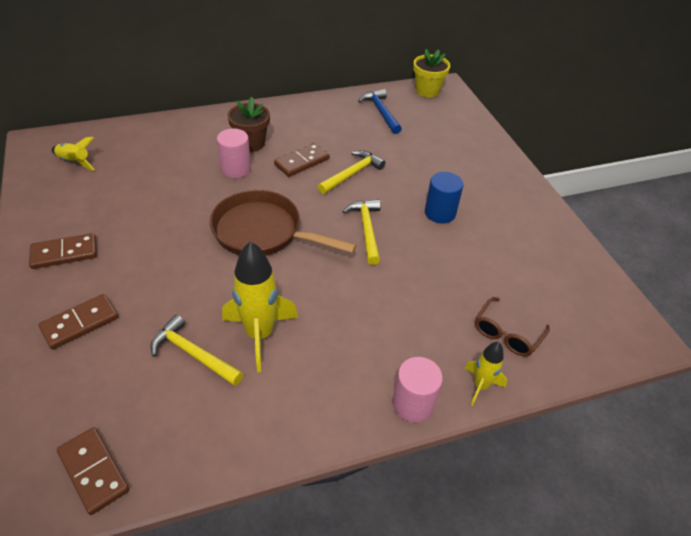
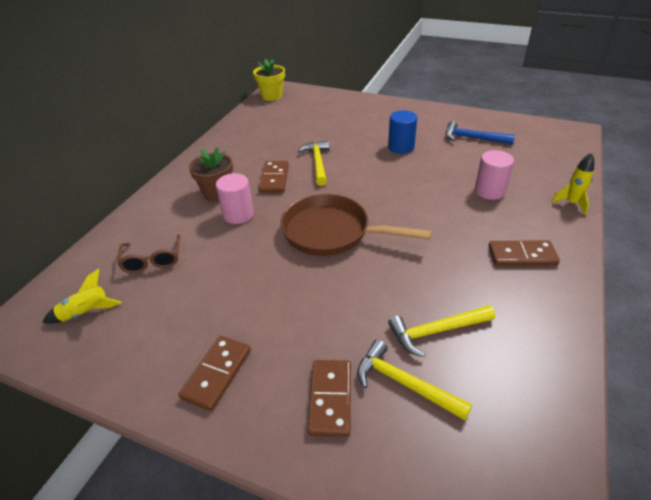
camera: 45 degrees left, 5 degrees down
(93, 471) = (531, 460): brown domino -> brown domino (522, 256)
(260, 335) = (446, 283): yellow rocket -> none
(263, 232) = (332, 232): brown pan -> brown pan turned 45 degrees clockwise
(366, 229) = (384, 183): yellow hammer -> yellow hammer (404, 383)
(381, 112) = (267, 122): blue hammer -> blue hammer (473, 138)
(413, 404) = (569, 238): pink cylinder -> pink cylinder (489, 191)
(507, 334) = (534, 173): brown glasses -> brown glasses (152, 260)

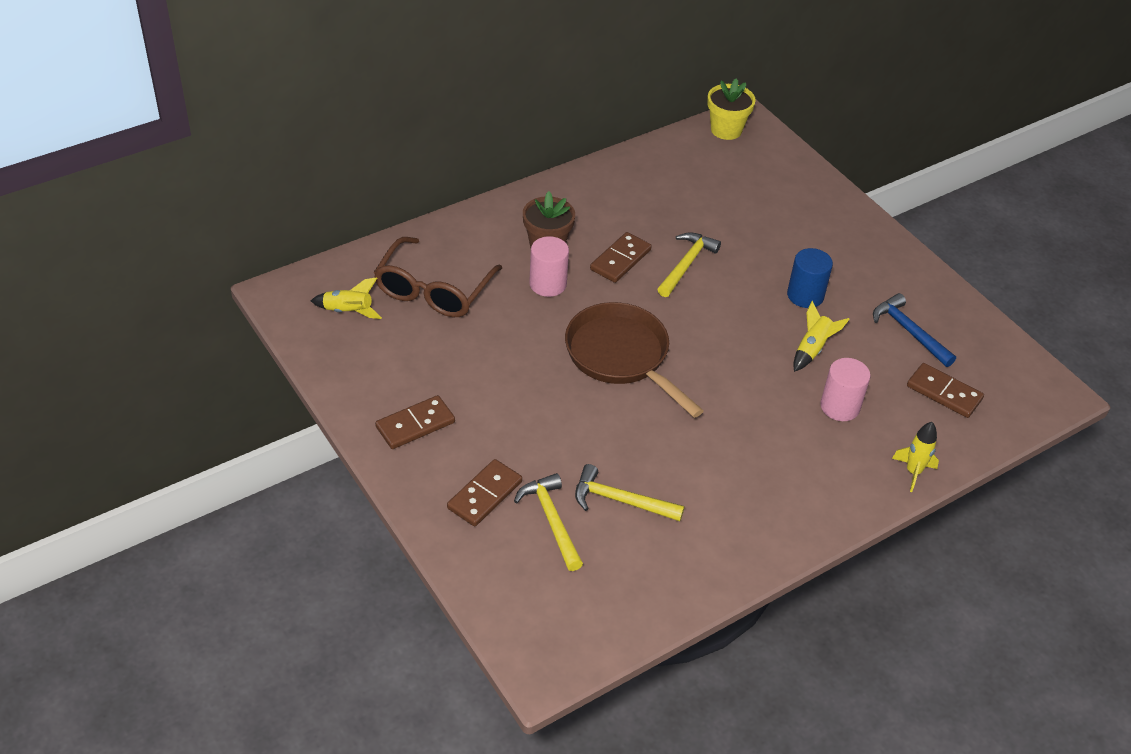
camera: 30 degrees right, 5 degrees up
(152, 260) = (433, 290): brown glasses -> brown glasses, size x1.67
(437, 170) = (812, 349): none -> yellow rocket
(522, 256) = (782, 489): brown domino -> brown domino (944, 393)

